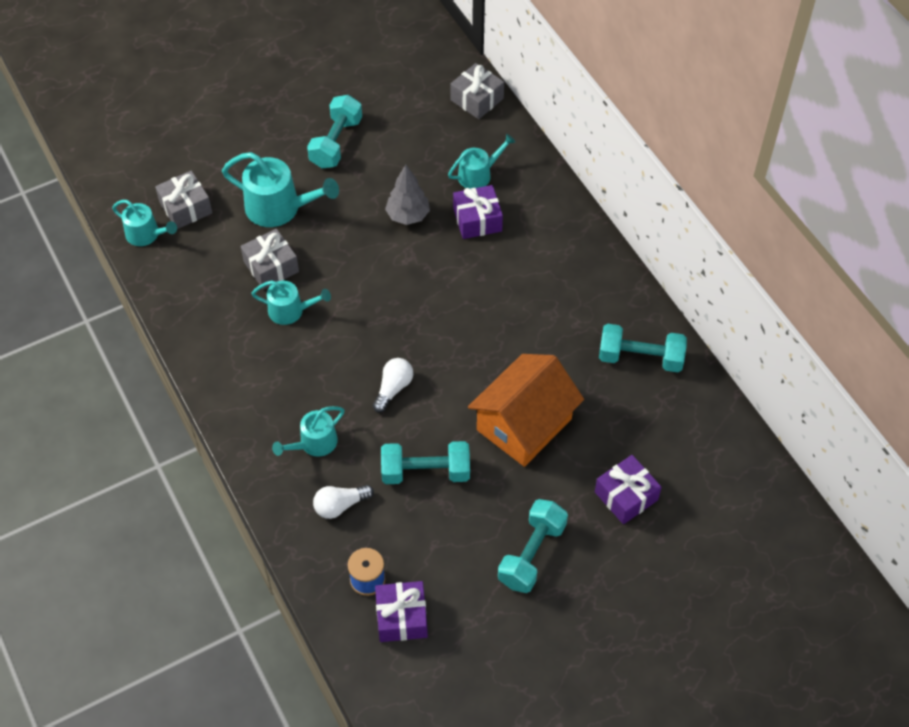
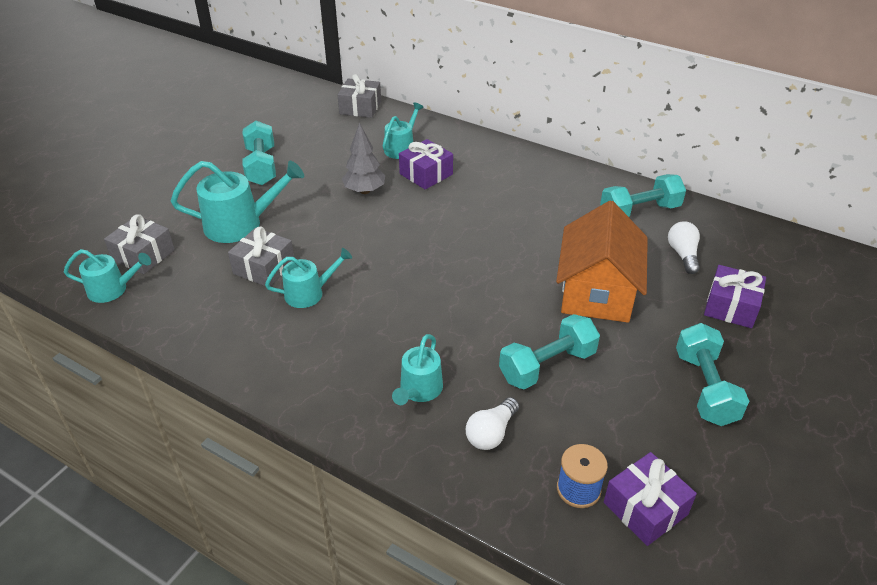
camera: 30 degrees left, 15 degrees down
(393, 388) = (458, 313): white light bulb -> white light bulb (683, 254)

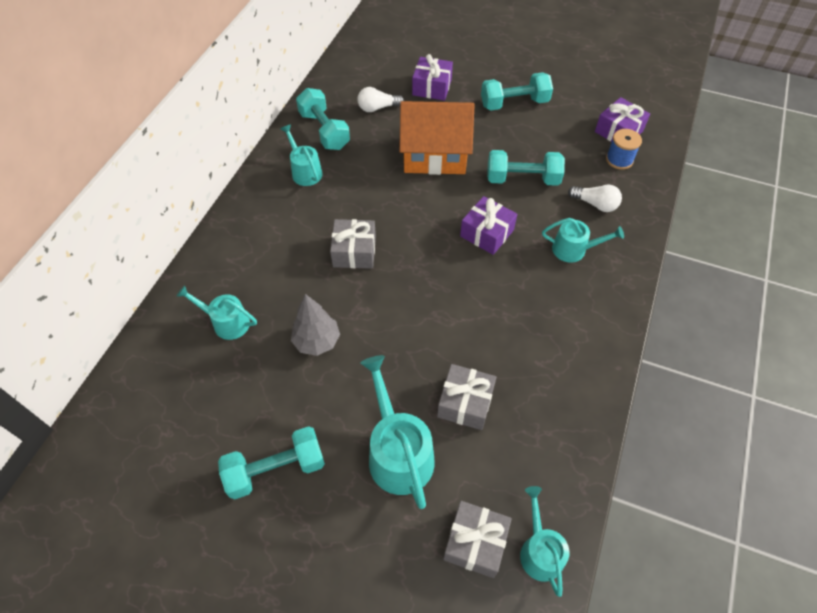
camera: 100 degrees left, 15 degrees up
(309, 293) = (491, 352): turquoise watering can -> turquoise watering can (305, 171)
(360, 107) = (126, 387): grey gift -> grey gift (354, 251)
(426, 174) = (279, 290): purple gift -> purple gift (487, 233)
(547, 366) = (522, 179): turquoise dumbbell -> turquoise dumbbell turned 45 degrees counterclockwise

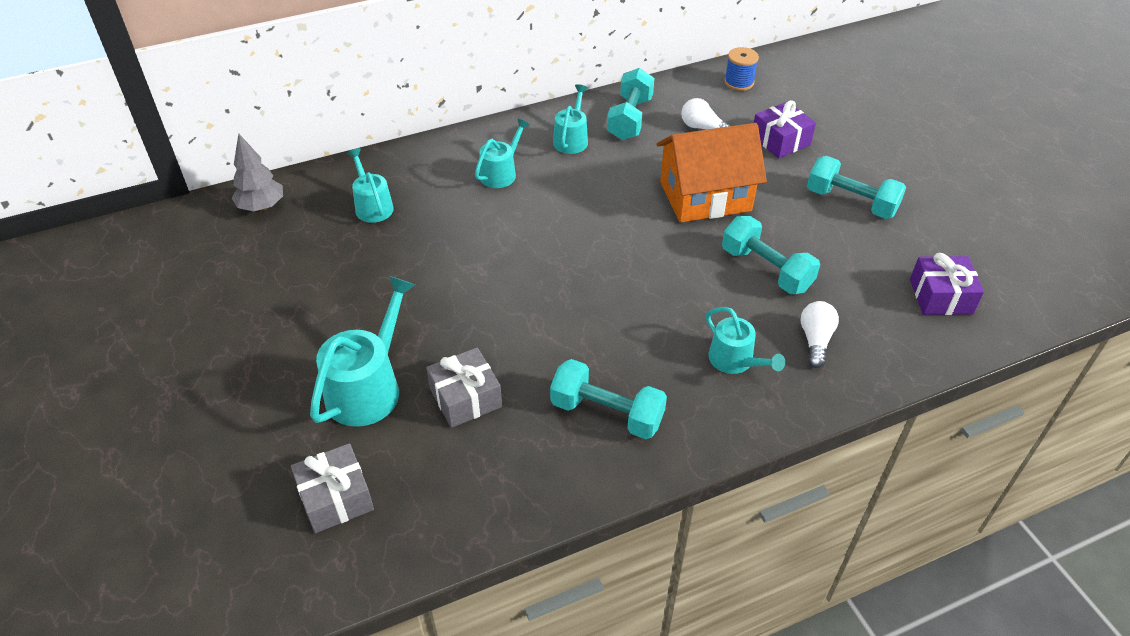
camera: 45 degrees right, 10 degrees down
(276, 469) = (276, 326): turquoise dumbbell -> turquoise dumbbell (607, 413)
(317, 341) = (416, 266): grey tree -> grey tree (262, 207)
(354, 251) = (530, 224): grey gift -> none
(434, 155) = (705, 196): orange house -> orange house turned 60 degrees counterclockwise
(487, 233) = (666, 289): purple gift -> none
(539, 551) = (373, 550): turquoise watering can -> turquoise watering can (501, 173)
(595, 204) = (815, 340): white light bulb -> white light bulb turned 150 degrees counterclockwise
(619, 160) = (903, 321): blue spool -> blue spool (739, 82)

